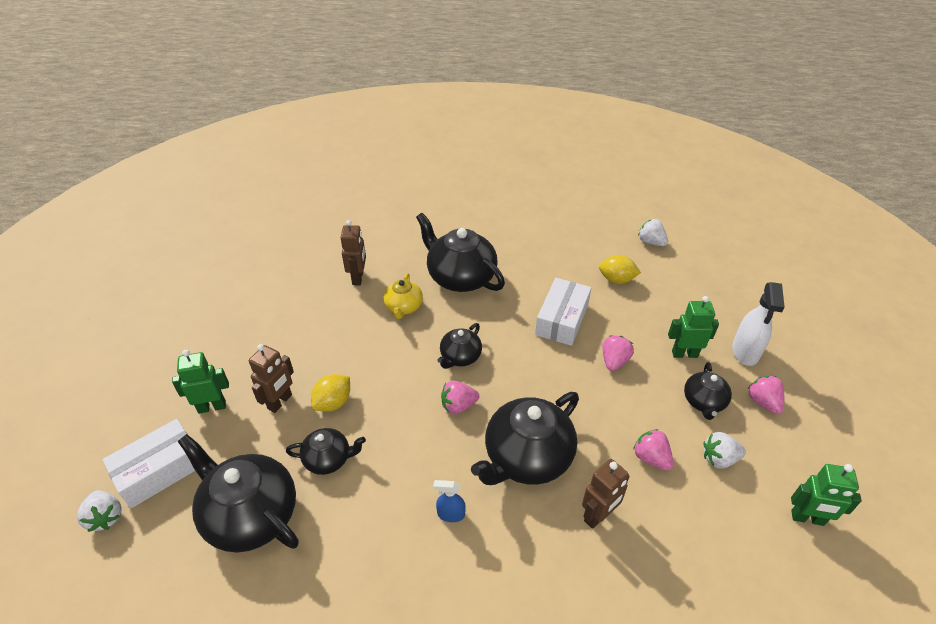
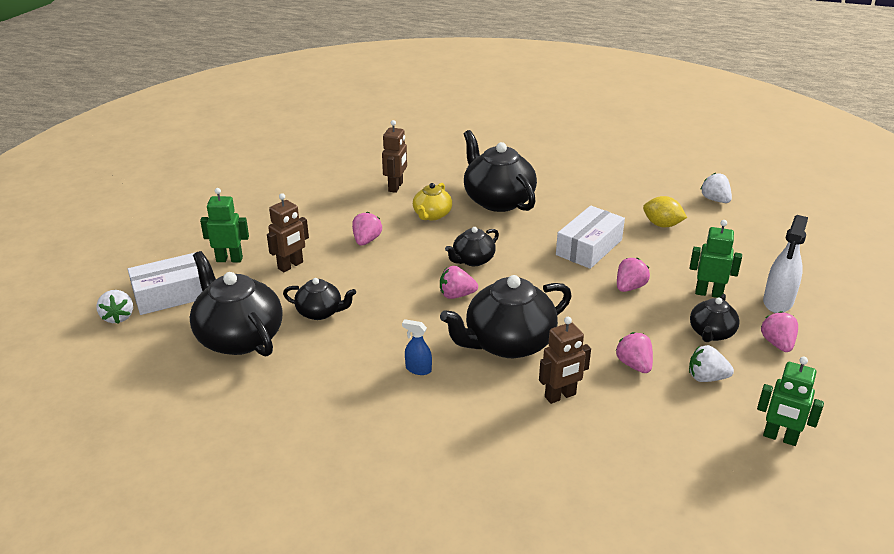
camera: 15 degrees right, 10 degrees down
(333, 403) = (339, 274): yellow lemon -> none
(349, 352) = (366, 240): none -> pink strawberry

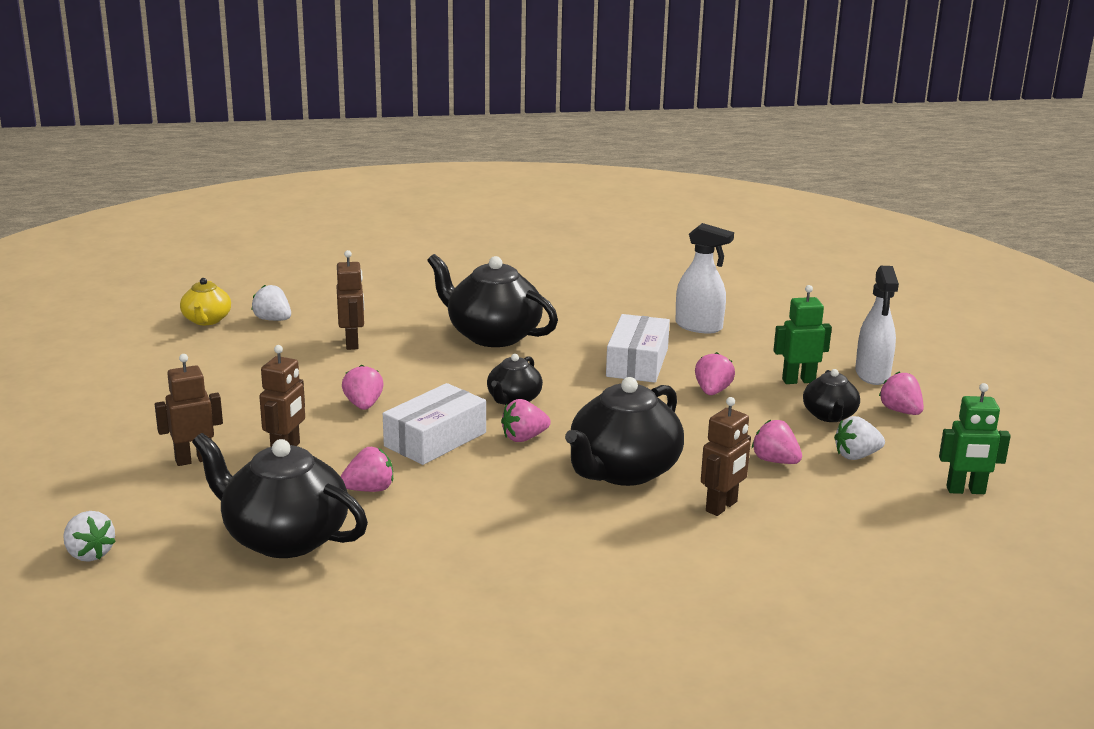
camera: 25 degrees left, 10 degrees down
(171, 294) = (146, 513): white box -> white box (435, 439)
(229, 259) = (194, 459): green robot -> brown robot
(320, 312) = (369, 489): black teapot -> pink strawberry
(418, 369) = (541, 519): blue spray bottle -> none
(432, 215) = (424, 364): yellow teapot -> yellow teapot (206, 320)
(662, 225) = (699, 327): yellow lemon -> white spray bottle
(715, 200) = (736, 294): white strawberry -> white strawberry (273, 320)

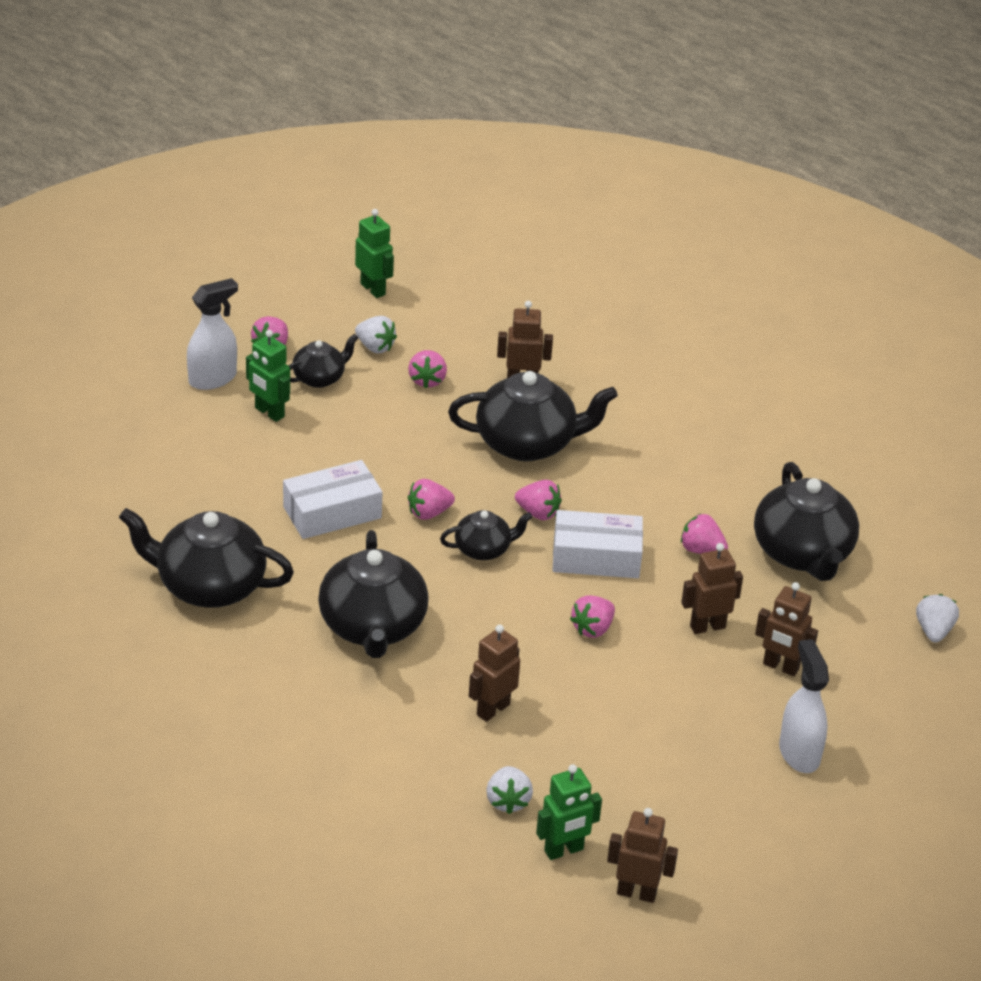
camera: 130 degrees left, 15 degrees up
(136, 327) = (636, 893): none -> brown robot
(206, 320) = (564, 850): yellow teapot -> green robot
(612, 303) = (209, 586): none -> black teapot
(699, 327) = (209, 507): white spray bottle -> white spray bottle (799, 753)
(712, 391) = (342, 450): pink strawberry -> pink strawberry (429, 513)

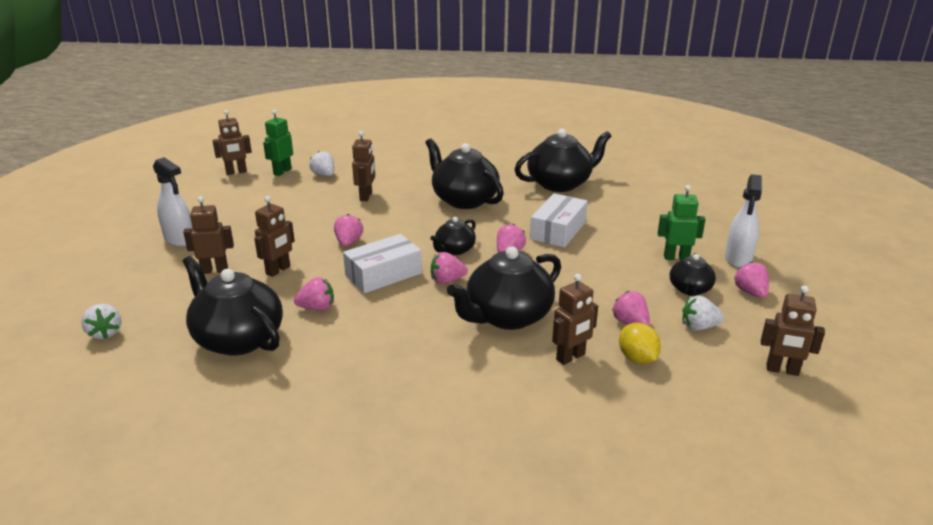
camera: 145 degrees right, 10 degrees down
(373, 289) = (782, 370): green robot -> brown robot
(469, 353) = (637, 358): none -> yellow lemon

